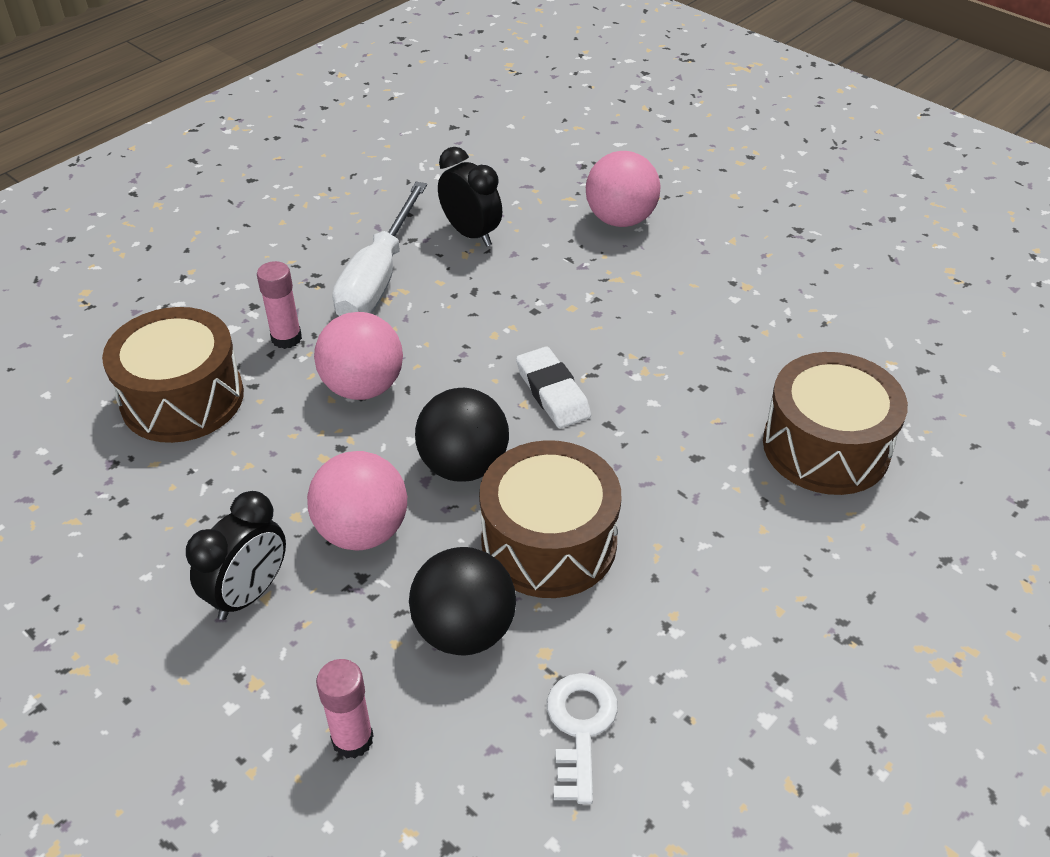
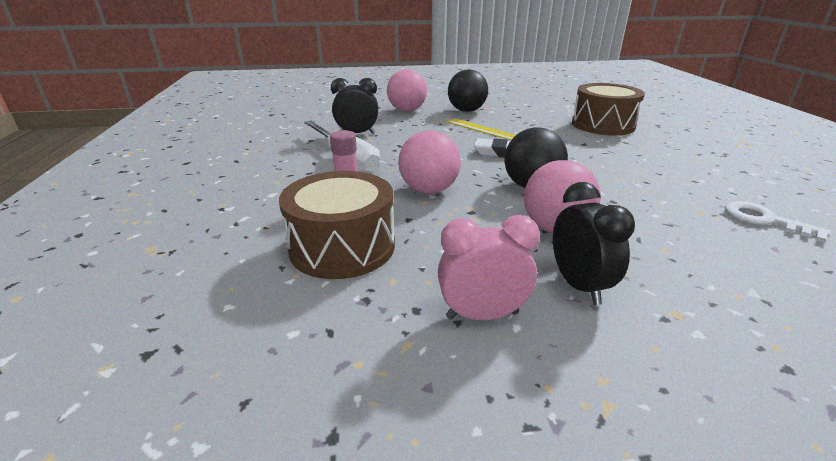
camera: 50 degrees left, 15 degrees down
(146, 546) = (482, 315): none -> pink clock
(352, 739) = (753, 291): pink glue stick -> none
(464, 630) = (668, 226): black ball -> black ball (466, 111)
(549, 542) = (613, 185): brown drum -> none
(630, 329) = (482, 129): none -> yellow ruler

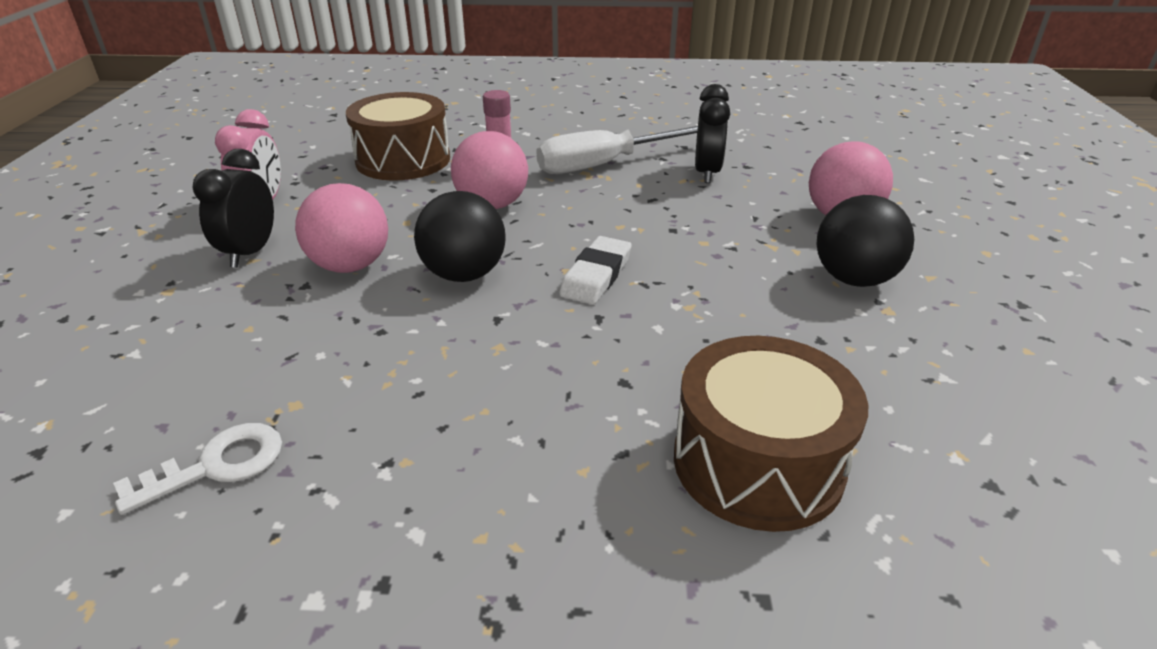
camera: 100 degrees right, 5 degrees up
(482, 129) = (726, 277): yellow ruler -> none
(579, 285) = (250, 253): black clock -> black clock turned 105 degrees clockwise

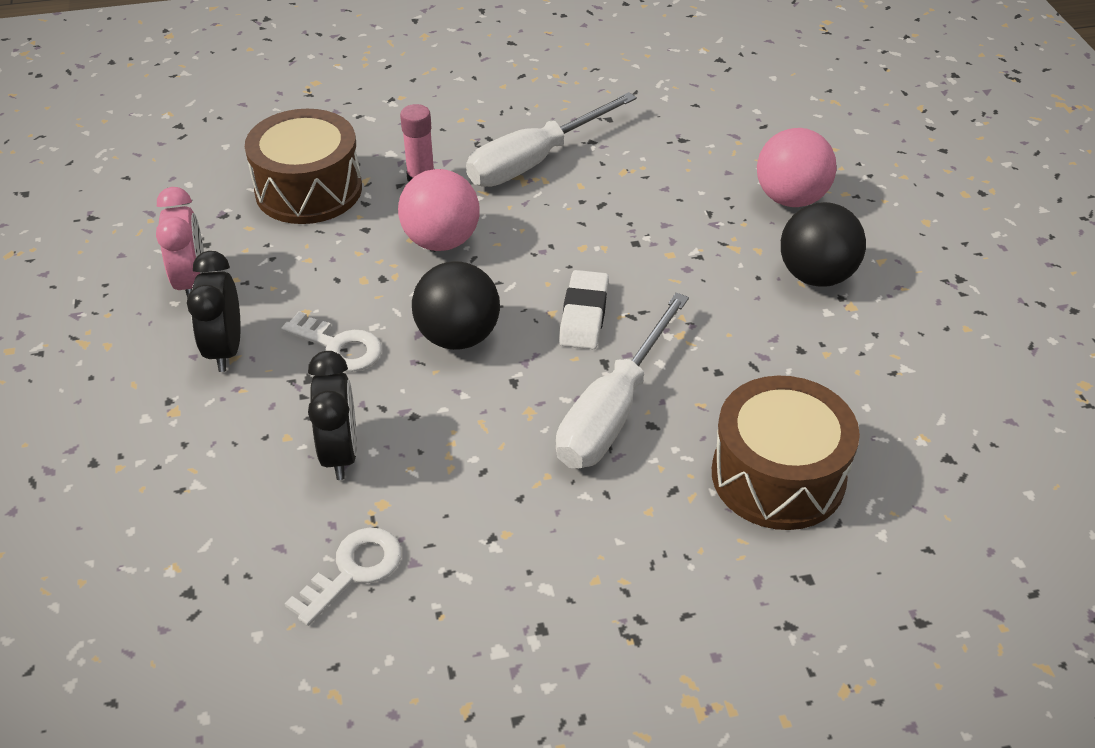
camera: 15 degrees left, 10 degrees up
(350, 266) = (339, 347): pink ball -> white key
(587, 361) = (613, 411): none -> white screwdriver
(707, 173) = (645, 157): black clock -> black clock (340, 453)

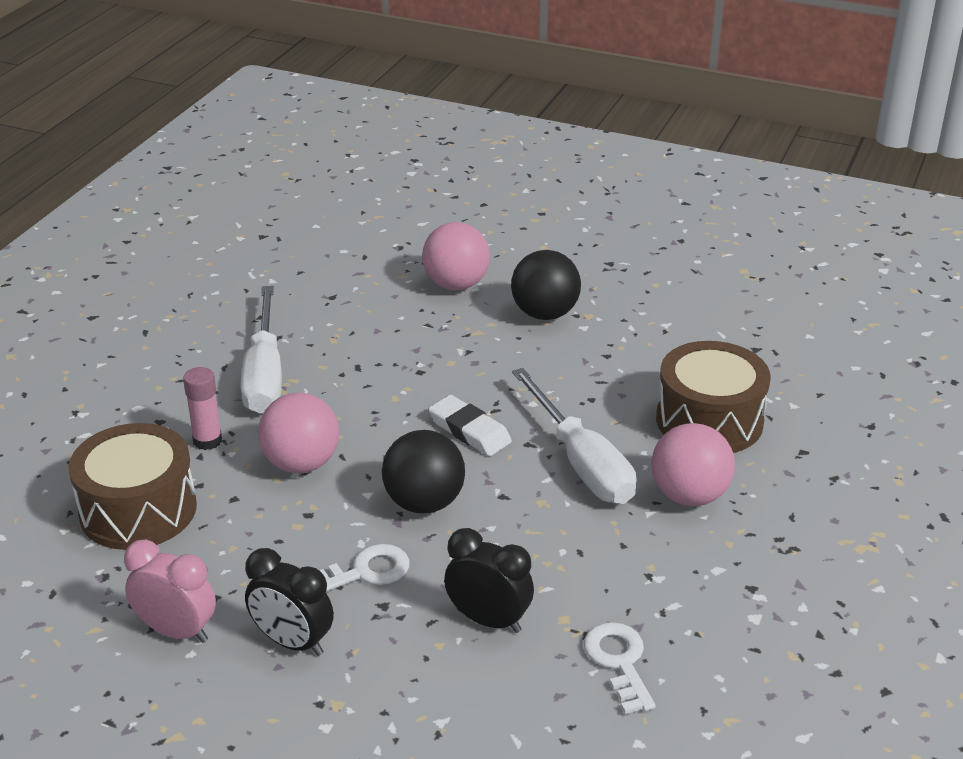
camera: 55 degrees left, 10 degrees down
(639, 514) = (689, 495): none -> pink ball

